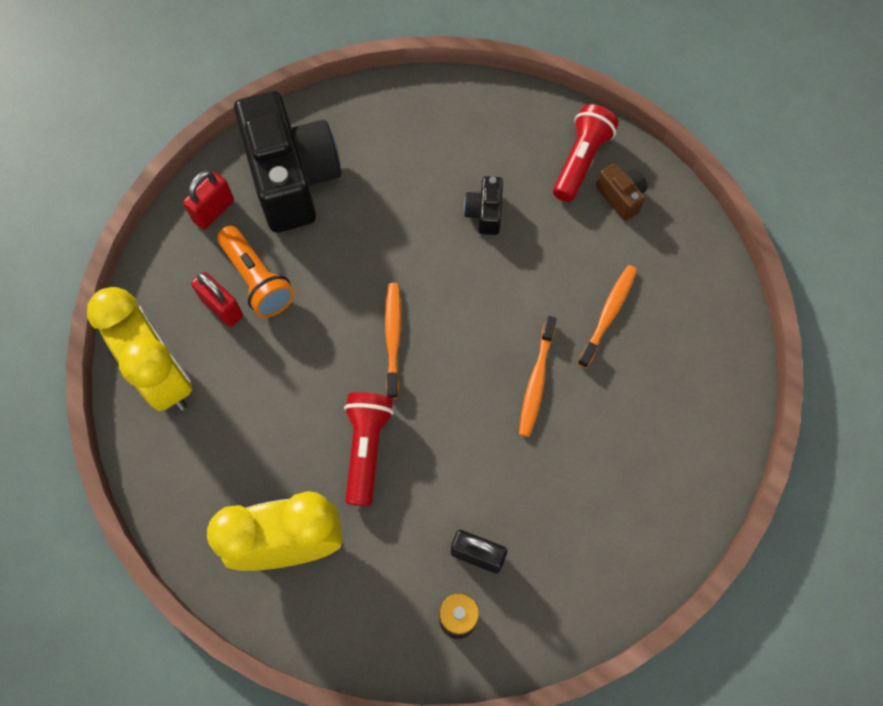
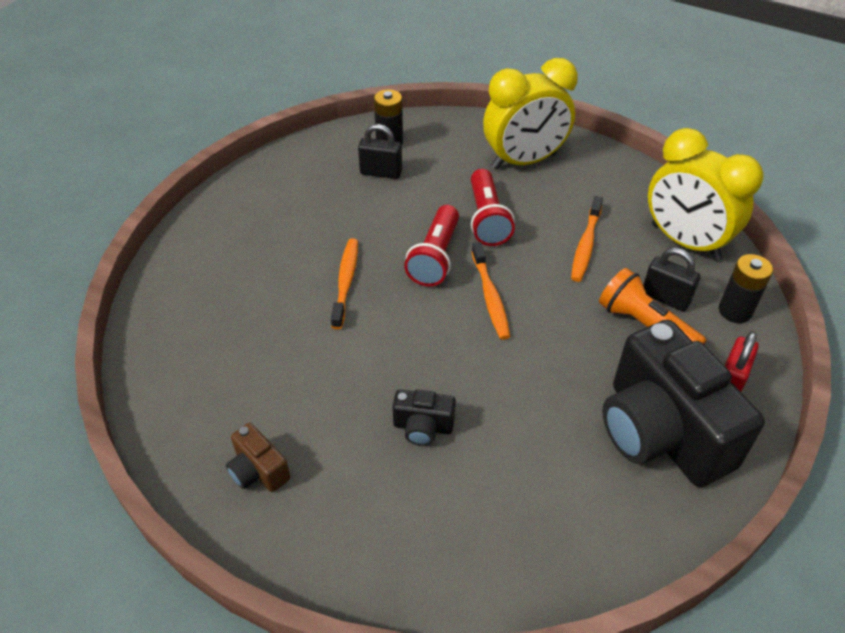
camera: 170 degrees right, 20 degrees down
(164, 282) = (735, 311): none -> black battery
(222, 308) = (665, 298): red padlock -> black padlock
(485, 213) = (423, 427): black camera -> black camera turned 105 degrees clockwise
(581, 161) = (310, 511): red flashlight -> red flashlight (435, 257)
(608, 314) = (276, 345): orange toothbrush -> orange toothbrush (586, 245)

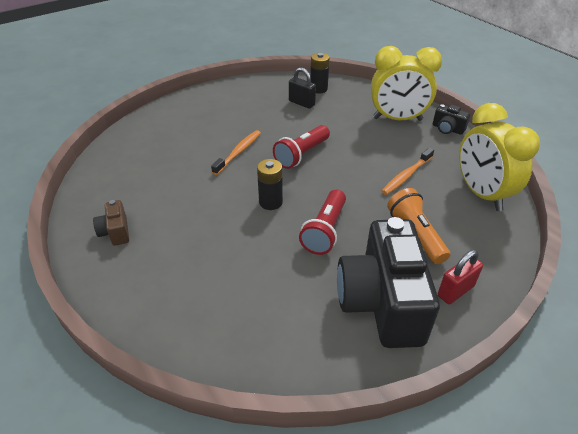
camera: 25 degrees right, 5 degrees down
(423, 427) = (225, 243): black camera -> black camera (447, 129)
(487, 219) = (349, 143): red flashlight -> red flashlight (325, 230)
(490, 296) = (320, 186): orange toothbrush -> none
(665, 298) = (442, 223): black padlock -> none
(735, 311) = (491, 247): black battery -> black battery (270, 202)

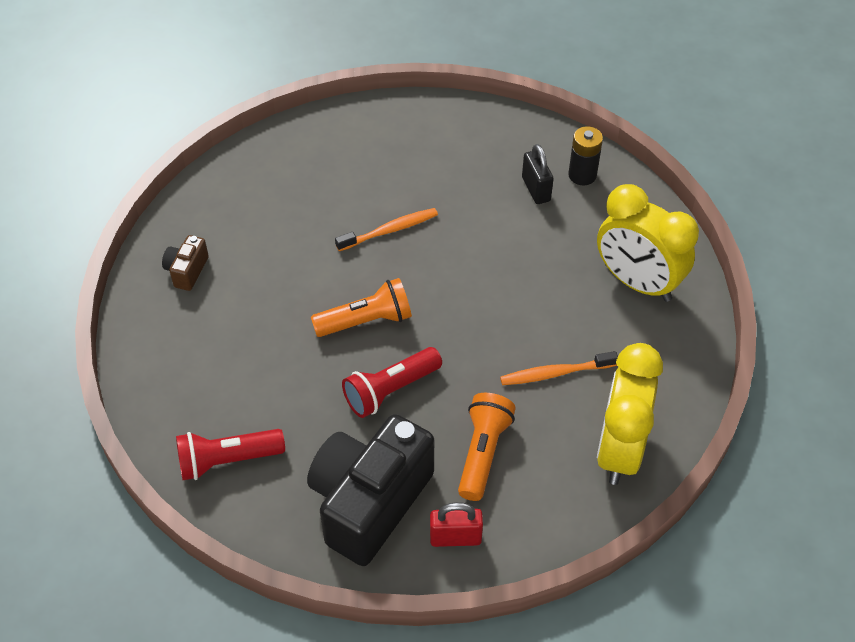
camera: 35 degrees right, 10 degrees up
(270, 202) = (366, 321): black battery -> orange flashlight
(301, 155) = (459, 274): red flashlight -> red flashlight (227, 460)
(447, 129) = (688, 335): black camera -> none

